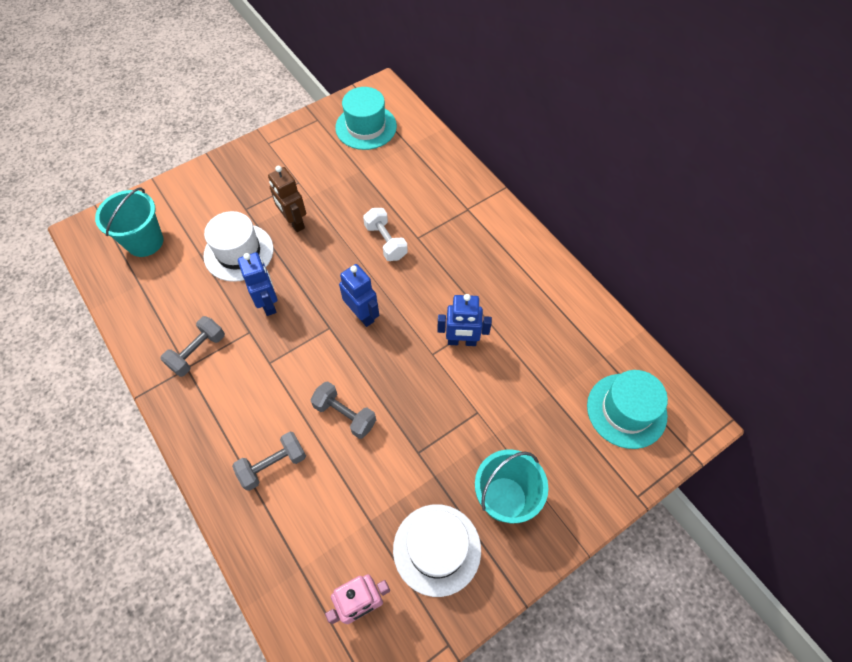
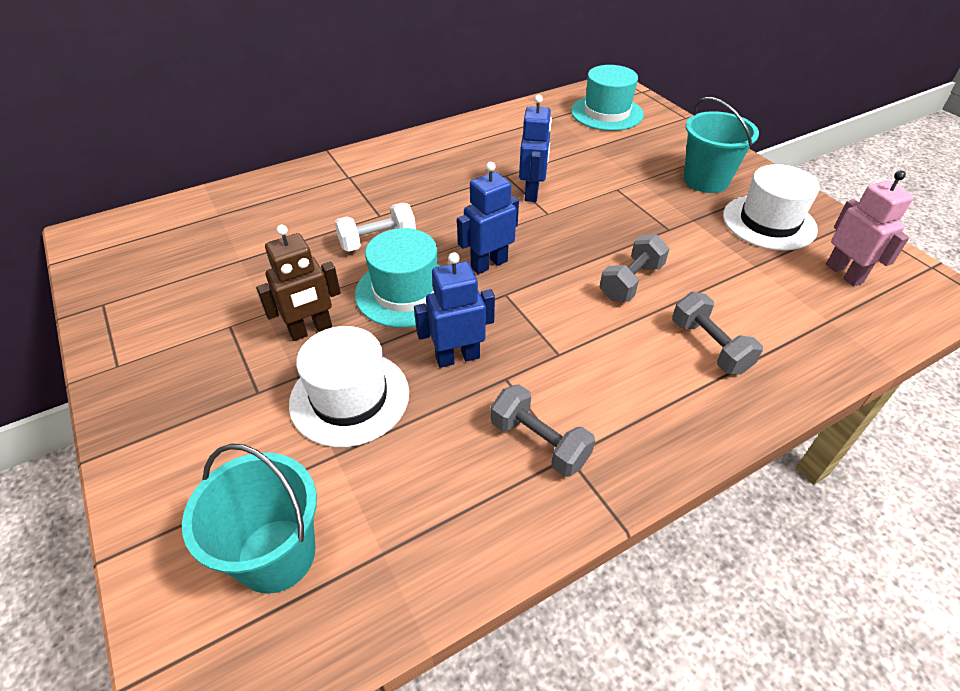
camera: 85 degrees left, 15 degrees down
(366, 127) = (156, 252): turquoise hat -> turquoise hat (406, 292)

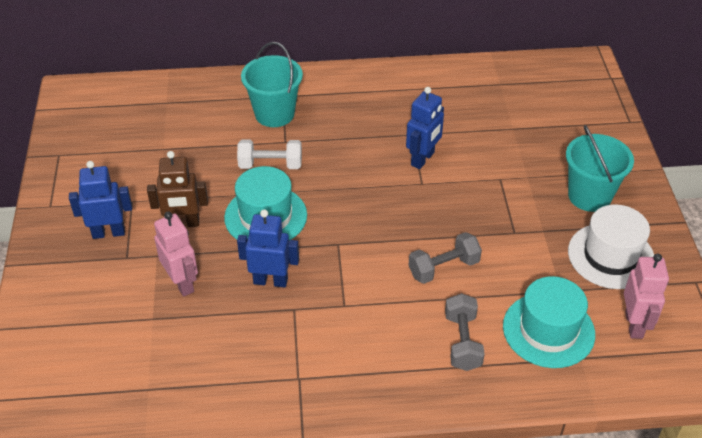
camera: 25 degrees right, 0 degrees up
(276, 555) = (89, 365): turquoise bucket -> turquoise bucket (274, 114)
(349, 397) = (182, 283): white hat -> pink robot
(489, 264) = (342, 214): blue robot -> blue robot (108, 232)
(539, 442) = (286, 361): grey dumbbell -> none
(606, 113) = (555, 94): turquoise hat -> turquoise hat (548, 330)

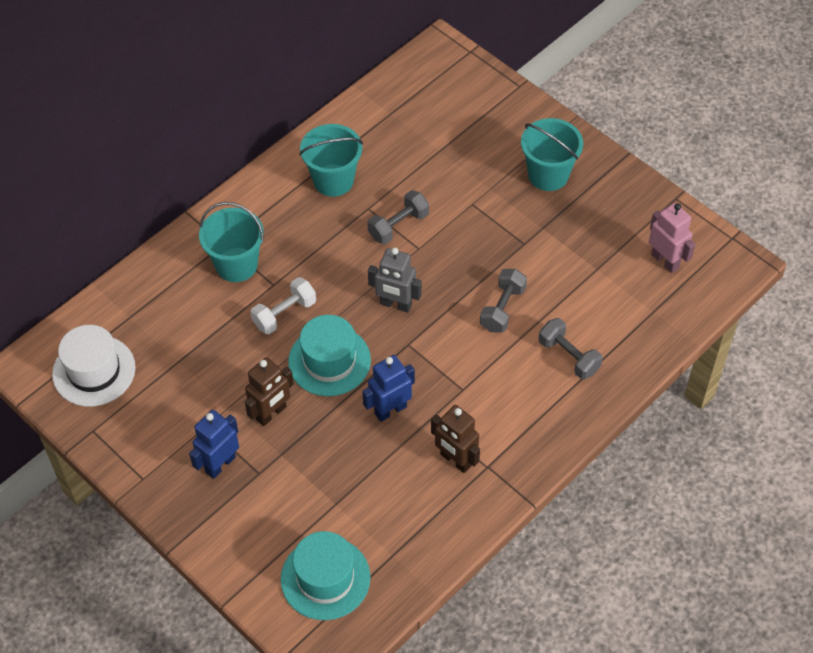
camera: 40 degrees left, 10 degrees up
(182, 283) = (326, 461): pink robot -> none
(278, 354) = (455, 460): none -> brown robot
(359, 210) = (395, 304): none -> grey robot
(406, 102) = (333, 180): none -> turquoise bucket
(423, 159) = (398, 226): blue robot -> grey dumbbell
(548, 330) = (615, 305): turquoise hat -> turquoise hat (325, 578)
(611, 256) = (605, 216): white hat -> white hat (94, 371)

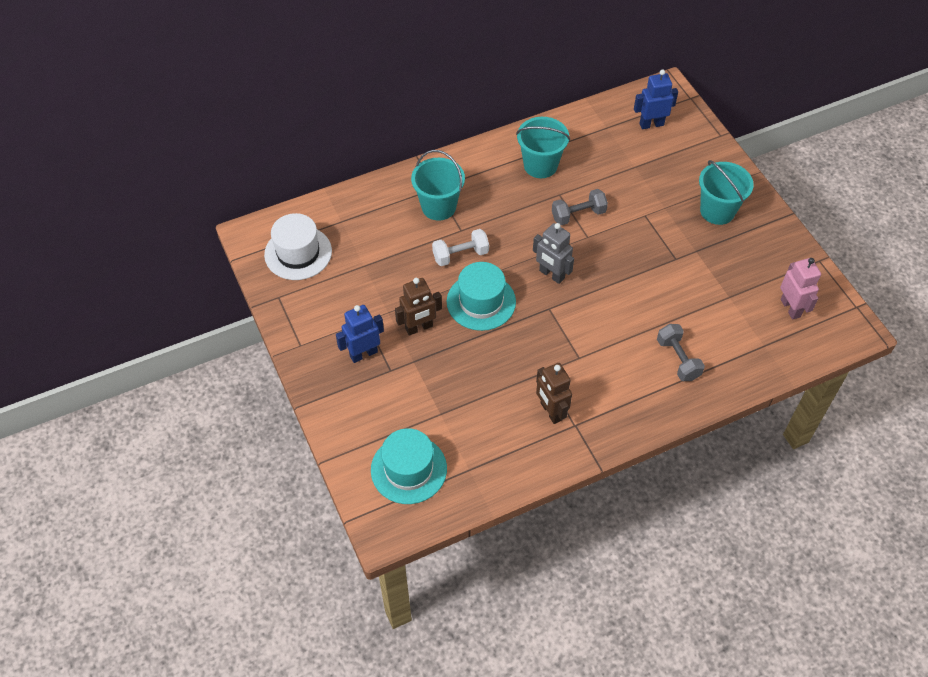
camera: 20 degrees right, 0 degrees up
(390, 410) = (514, 355): blue robot -> blue robot (651, 124)
(502, 309) = (637, 304): grey dumbbell -> none

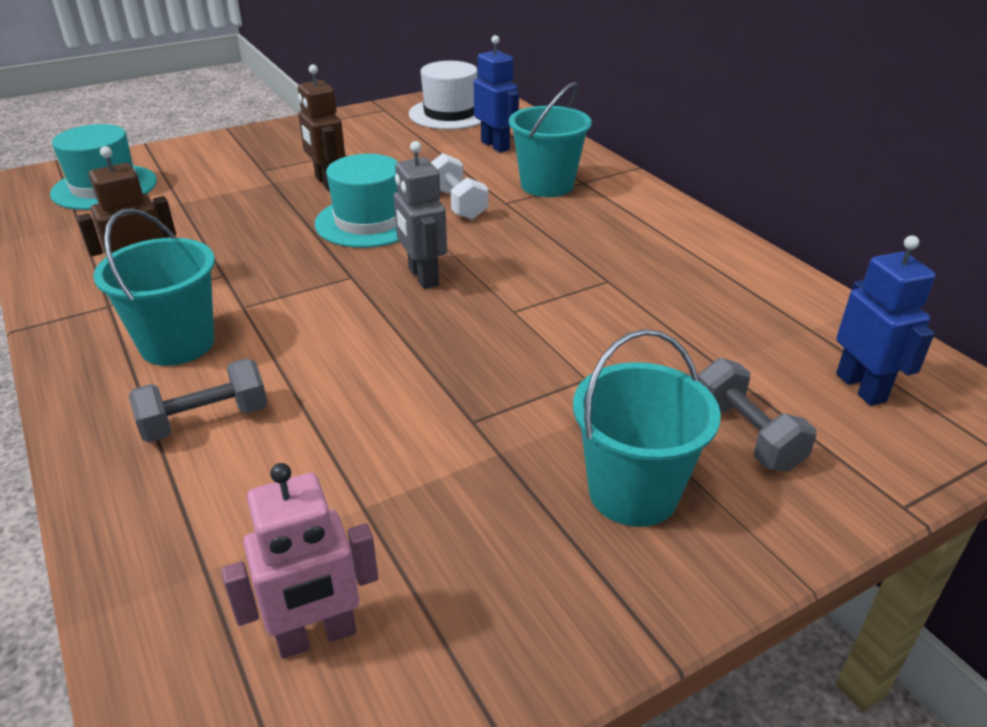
camera: 85 degrees right, 20 degrees down
(363, 354) = (292, 154): blue robot -> blue robot (495, 146)
(540, 165) = (669, 261): turquoise bucket -> turquoise bucket (177, 344)
(551, 275) = (422, 277): grey robot -> grey robot turned 60 degrees counterclockwise
(578, 215) = (564, 300): grey dumbbell -> grey dumbbell (746, 435)

